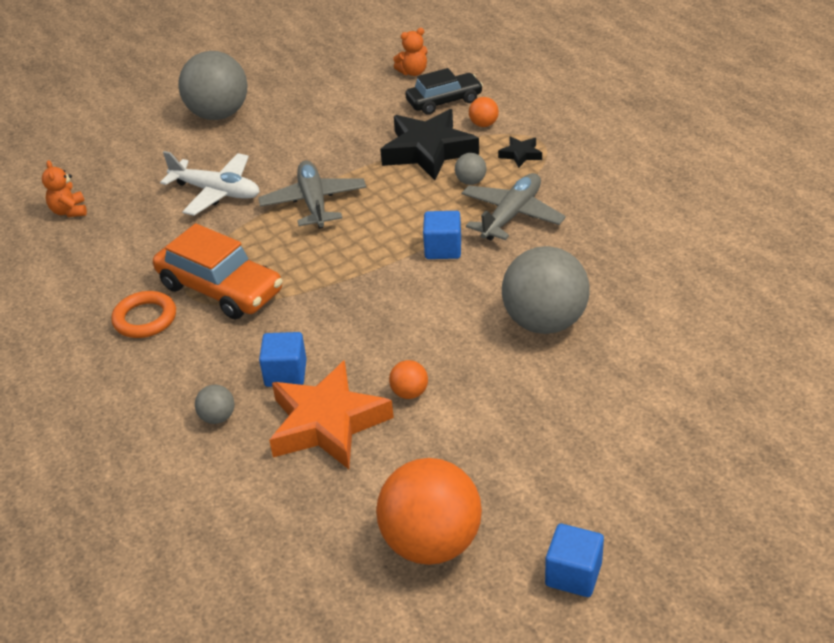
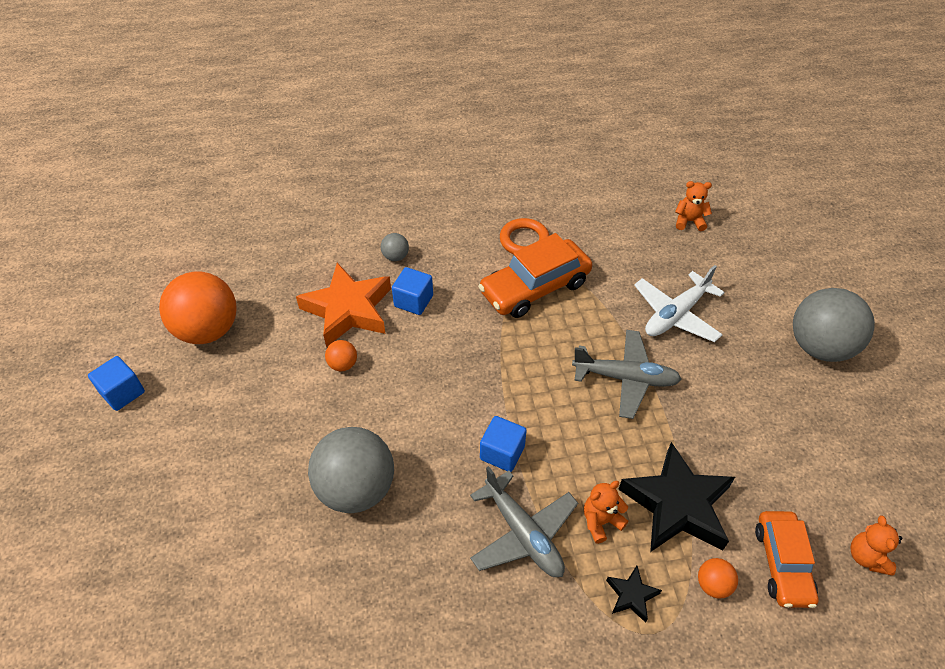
camera: 110 degrees right, 10 degrees up
(444, 101) = (782, 563): black car -> orange car
(471, 181) = (601, 521): grey ball -> orange teddy bear

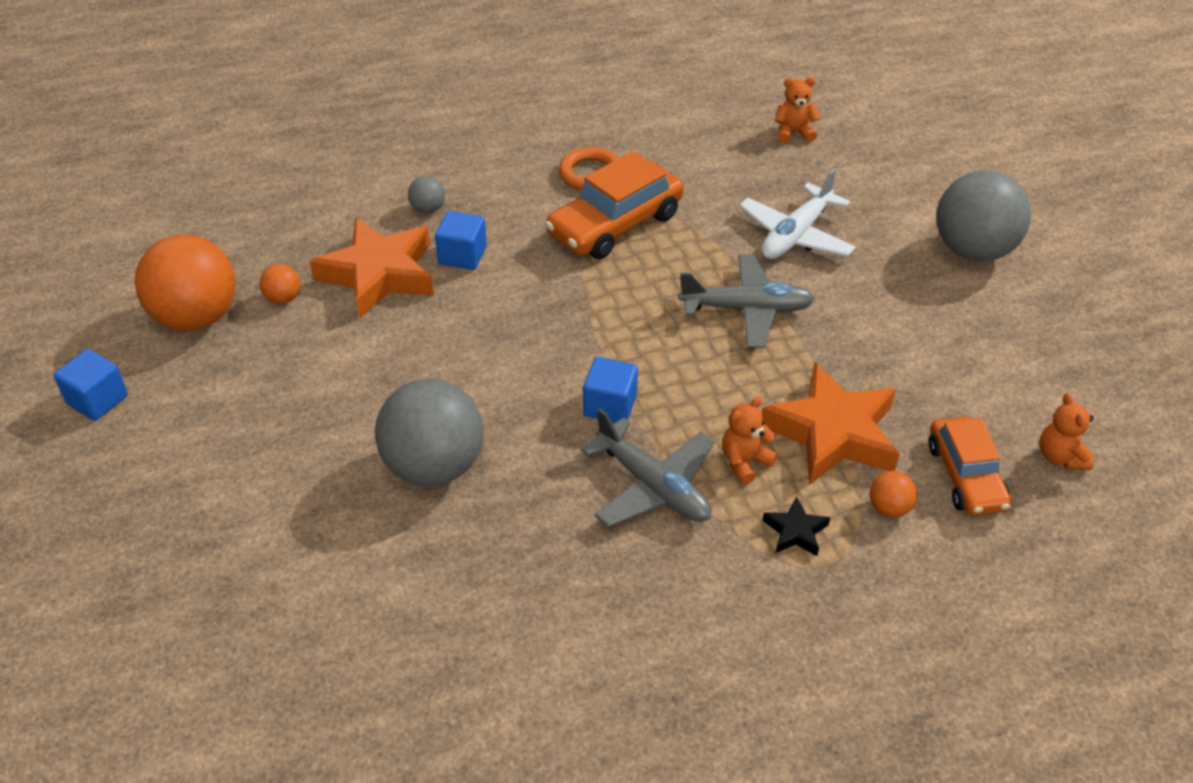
camera: 10 degrees left, 5 degrees down
(343, 364) = (386, 335): orange ball -> orange ball (283, 298)
(677, 505) = (832, 433): black star -> orange star

